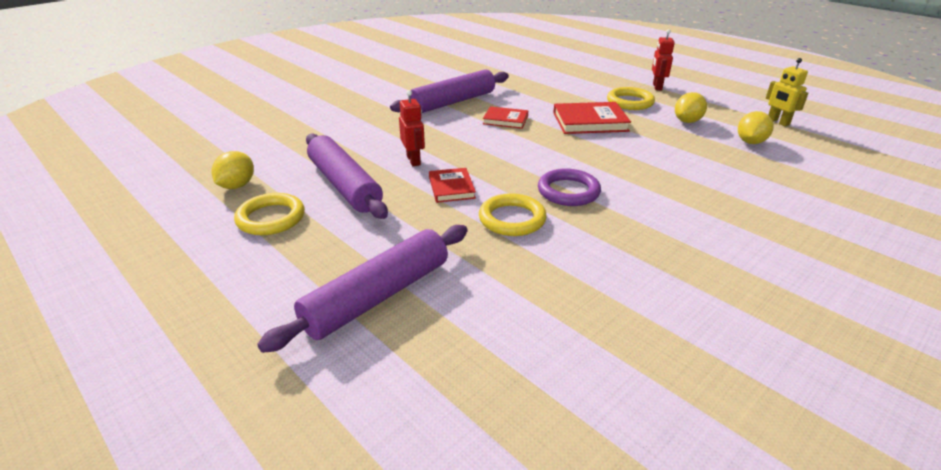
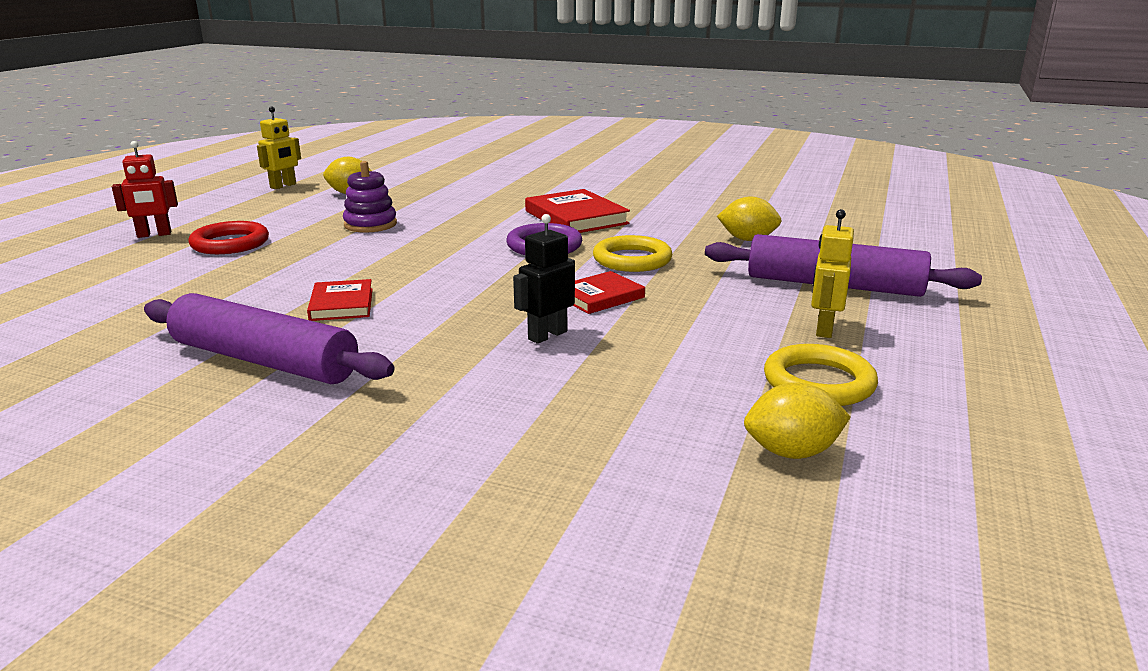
camera: 115 degrees left, 10 degrees down
(319, 251) = (823, 329): none -> yellow robot
(344, 185) = (674, 362): purple rolling pin -> none
(414, 160) = (547, 335): red robot -> black robot
(590, 122) = (323, 256): red book -> red book (576, 217)
(630, 102) = (230, 243): yellow ring -> red ring
(655, 140) = (370, 224): none -> purple stacking toy
(687, 121) = (297, 215): yellow lemon -> yellow lemon (747, 239)

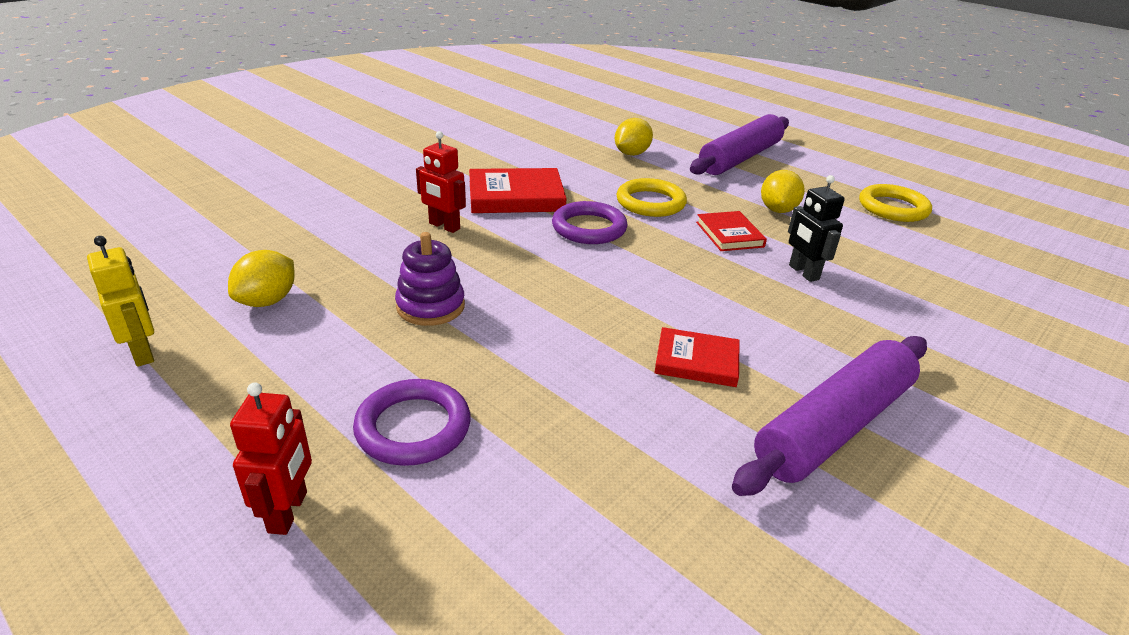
camera: 70 degrees left, 10 degrees up
(230, 243) = (413, 427): red ring -> purple ring
(493, 208) = (444, 226): none -> red robot
(792, 452) = (982, 241): yellow lemon -> yellow lemon (778, 210)
(823, 329) = (814, 183): yellow robot -> none

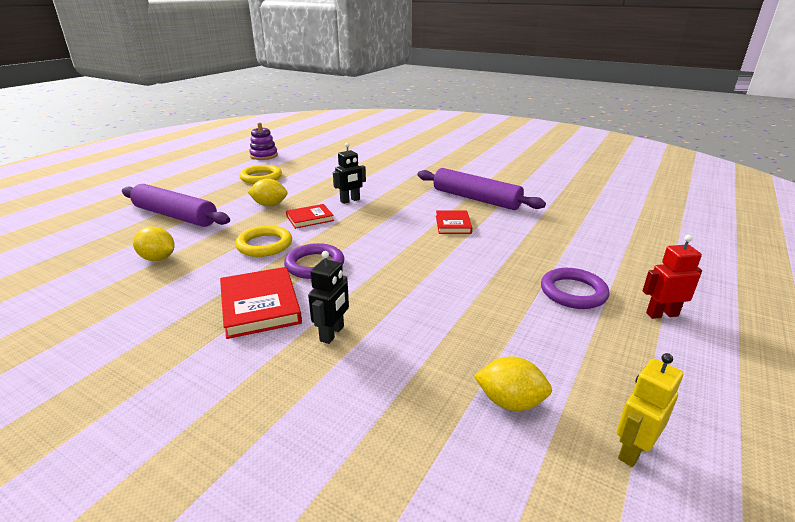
camera: 100 degrees left, 5 degrees down
(430, 306) = (460, 312): purple stacking toy -> purple stacking toy (264, 156)
(444, 226) = (332, 334): red robot -> black robot

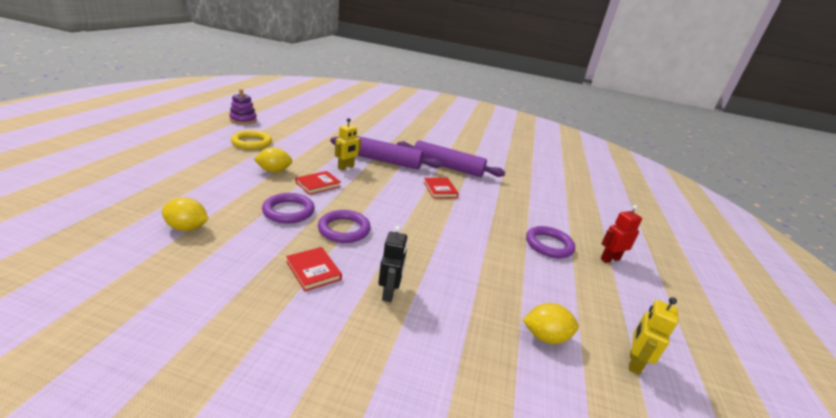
camera: 20 degrees left, 0 degrees up
(175, 216) = (182, 182): purple rolling pin -> purple rolling pin (384, 160)
(260, 305) = (313, 270): red book -> red book, size x0.62
(264, 245) = (288, 211): yellow ring -> purple ring
(350, 200) = (346, 167): black robot -> yellow robot

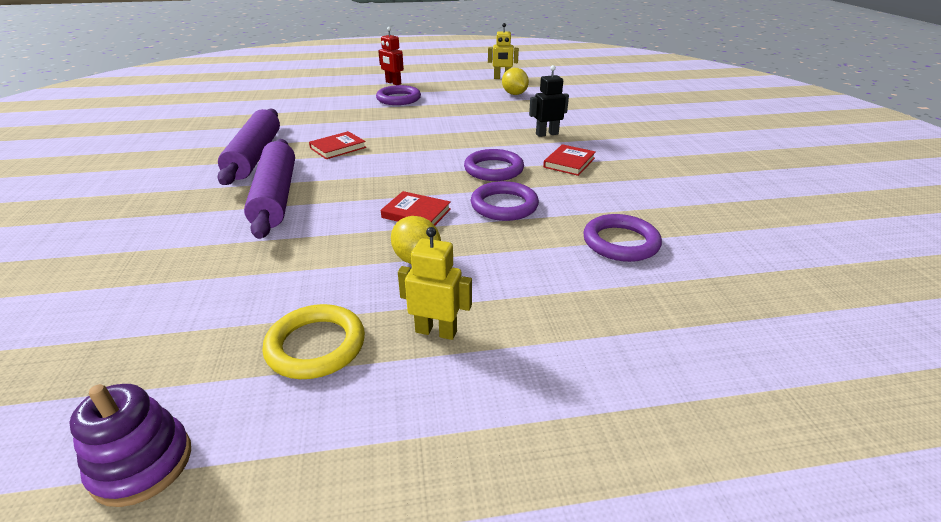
camera: 110 degrees left, 5 degrees up
(187, 228) = (620, 242): yellow lemon -> purple ring
(346, 167) = (335, 214): yellow robot -> yellow robot (436, 331)

